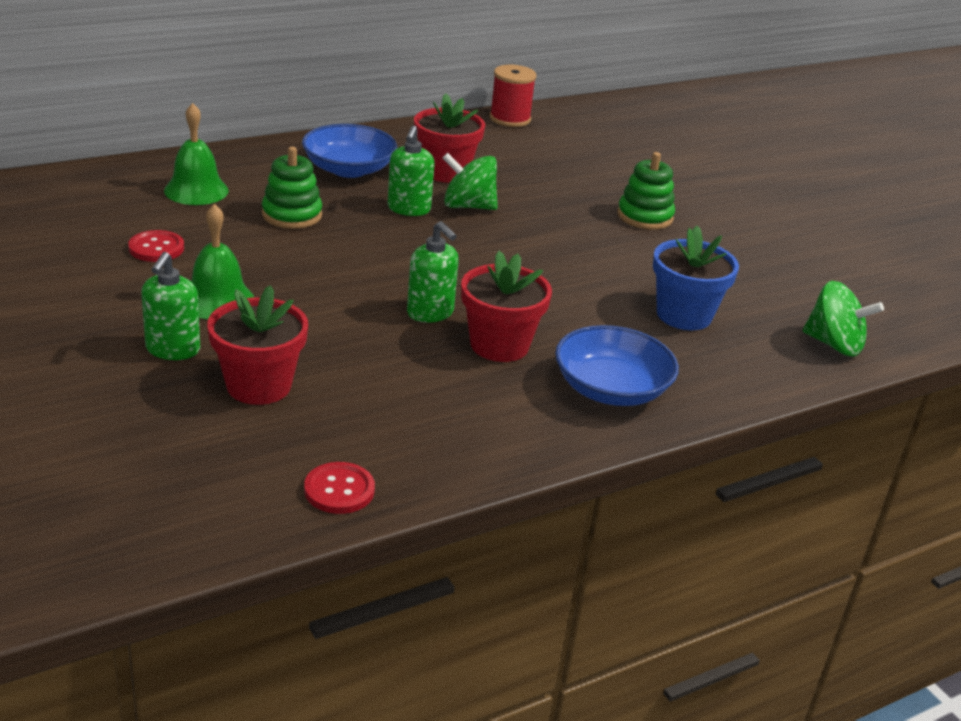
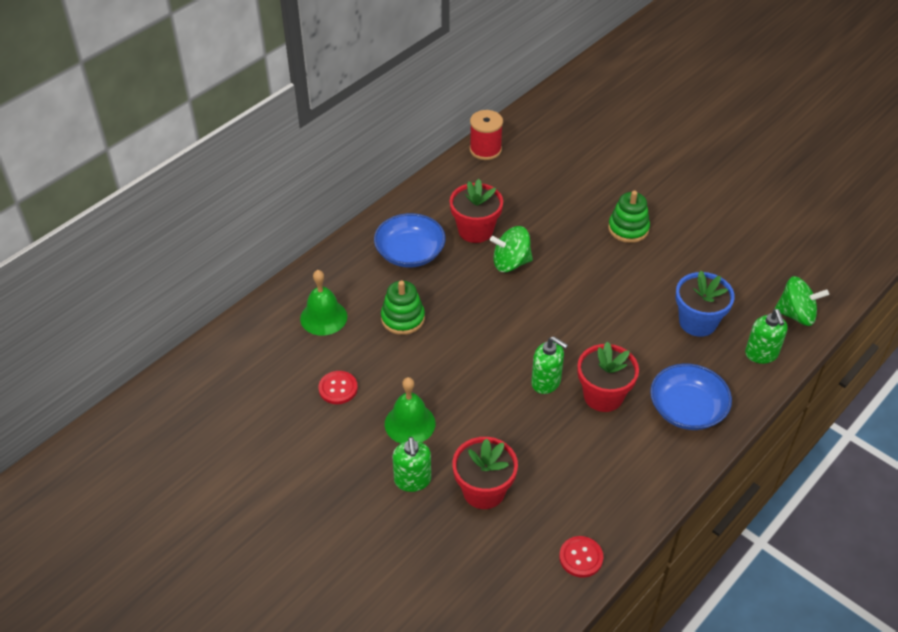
camera: 15 degrees left, 15 degrees up
(409, 209) = (474, 281): green soap dispenser -> green soap dispenser (761, 354)

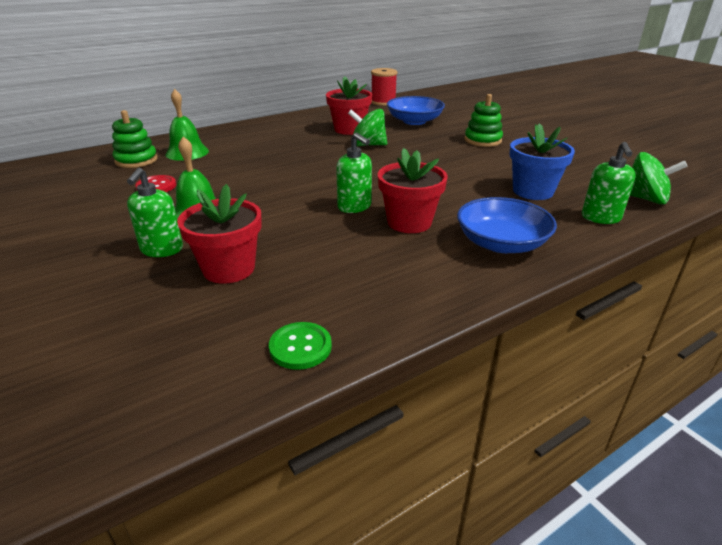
camera: 15 degrees right, 15 degrees down
(403, 318) = (251, 160): green stacking toy -> green stacking toy (136, 160)
(410, 253) = (287, 133): blue bowl -> blue bowl (414, 121)
(581, 557) = (300, 347): red button -> green button

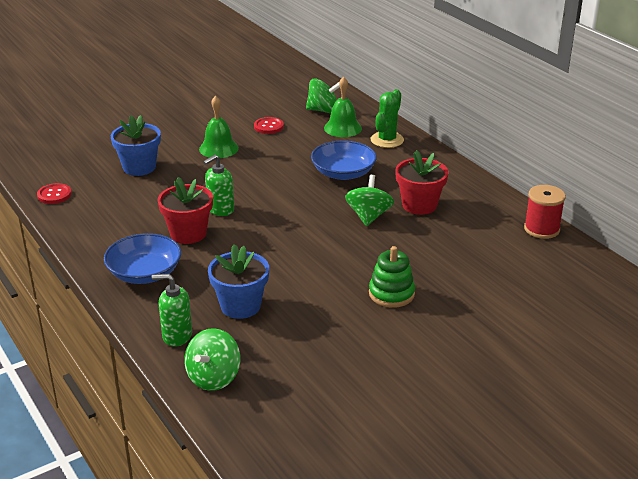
camera: 90 degrees right, 0 degrees up
(136, 160) = (323, 110): green stacking toy -> green spinning top
(161, 250) = (169, 143): green soap dispenser -> none
(225, 137) = (387, 140): none -> green cactus
(229, 269) = (139, 167): red flower pot -> blue flower pot
(300, 347) = (54, 195): green button -> red button
(414, 121) = (460, 249): blue bowl -> blue bowl (343, 173)

